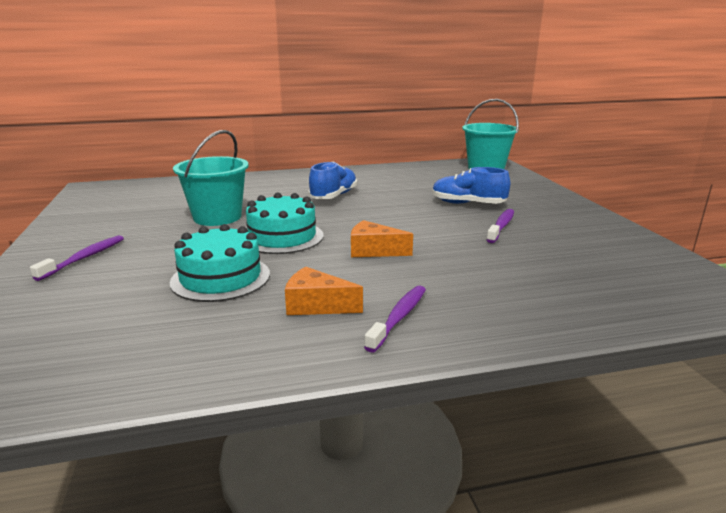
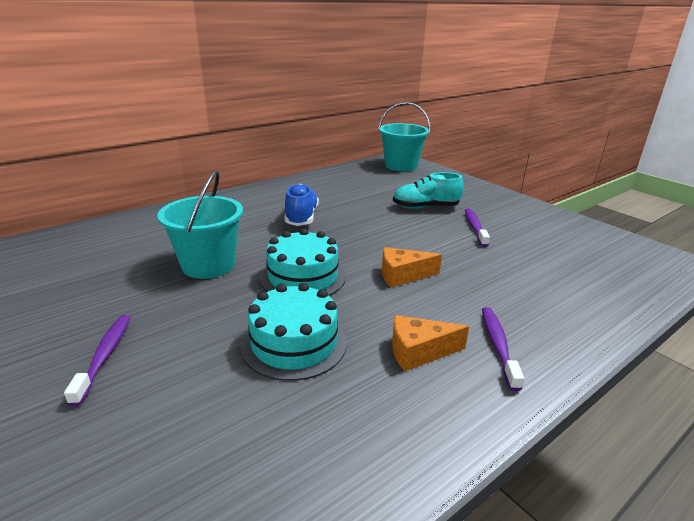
camera: 25 degrees left, 5 degrees up
(468, 204) = (425, 207): blue shoe -> turquoise shoe

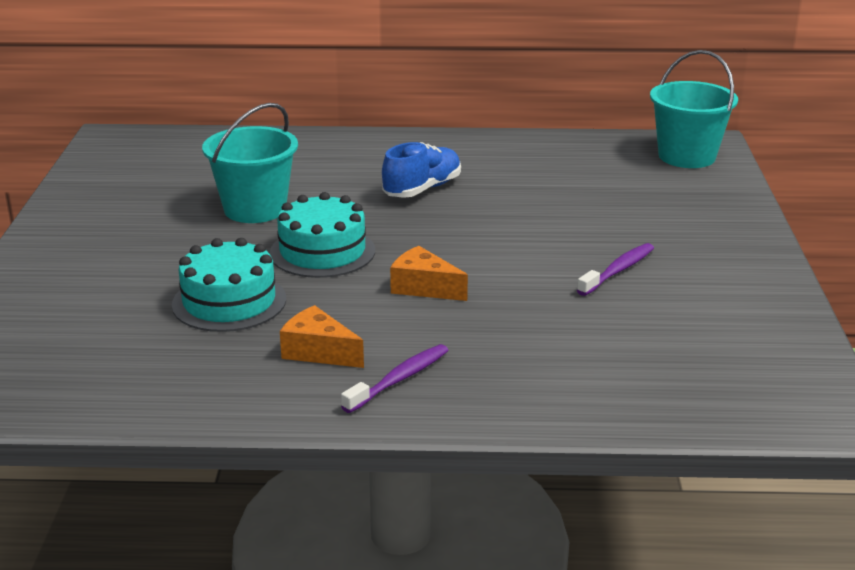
camera: 40 degrees right, 0 degrees up
(105, 356) = (89, 254): purple toothbrush -> none
(425, 207) = (602, 225): turquoise shoe -> none

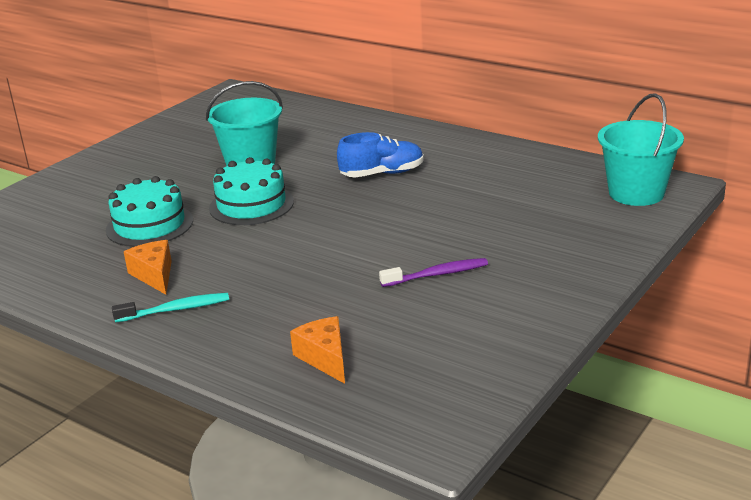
camera: 35 degrees right, 0 degrees up
(399, 379) = (176, 309): purple toothbrush -> turquoise toothbrush
(423, 287) = (280, 249): orange cheese -> orange cheese (325, 358)

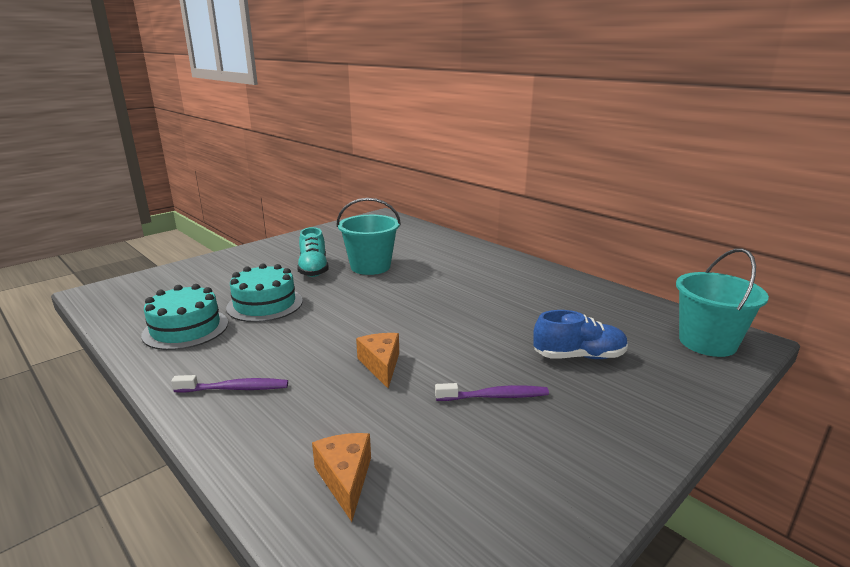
camera: 10 degrees right, 5 degrees down
(154, 275) = (239, 350): orange cheese -> orange cheese (381, 365)
(176, 309) = (235, 389): turquoise toothbrush -> purple toothbrush
(182, 176) = (313, 269): none -> turquoise shoe
(251, 205) = (354, 300): turquoise cake -> turquoise cake (186, 329)
(382, 174) = (472, 290): blue shoe -> blue shoe (579, 356)

